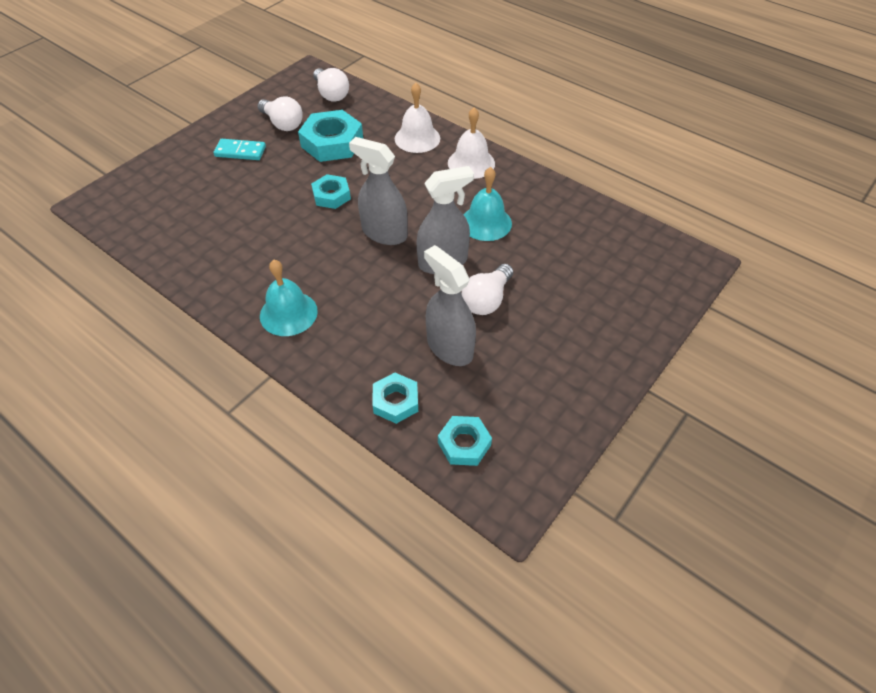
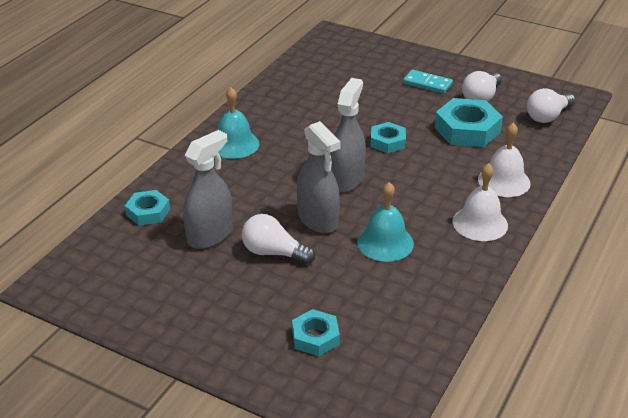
camera: 80 degrees right, 15 degrees down
(240, 152) = (427, 84): turquoise domino -> turquoise domino turned 60 degrees counterclockwise
(464, 444) = (106, 254): turquoise nut -> turquoise nut (315, 337)

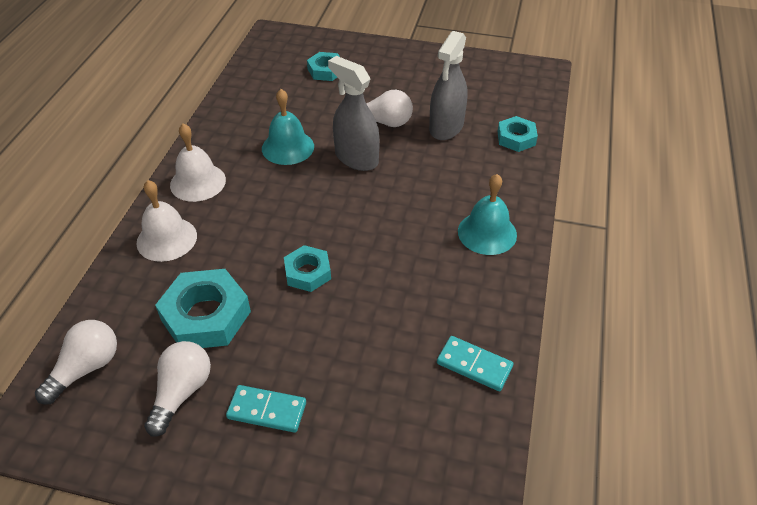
camera: 165 degrees right, 10 degrees up
(292, 83) = (474, 365): none -> turquoise domino
(346, 179) = (342, 208): grey spray bottle -> none

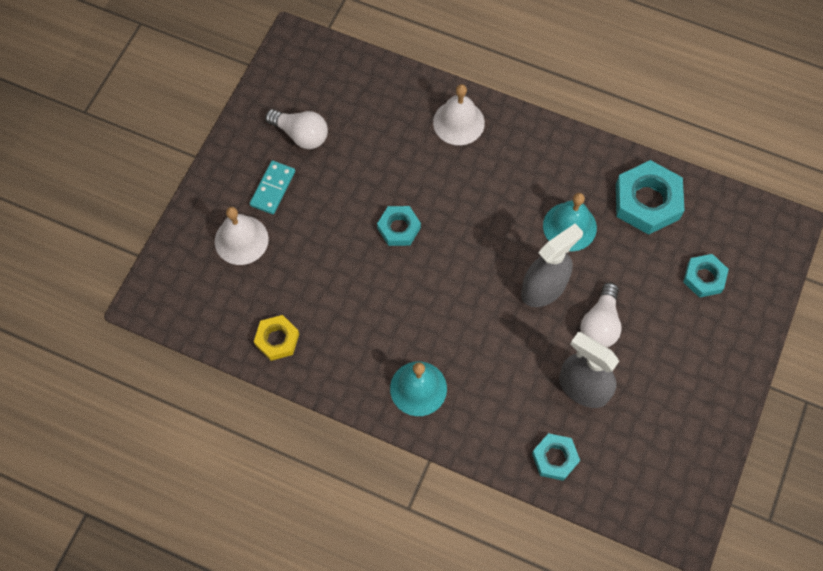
camera: 100 degrees right, 20 degrees up
(86, 368) = (336, 74): white light bulb -> none
(198, 182) = (528, 146): white bell -> white bell (241, 240)
(206, 315) = (368, 151): turquoise nut -> turquoise nut (647, 201)
(474, 365) = (277, 339): turquoise domino -> yellow nut

